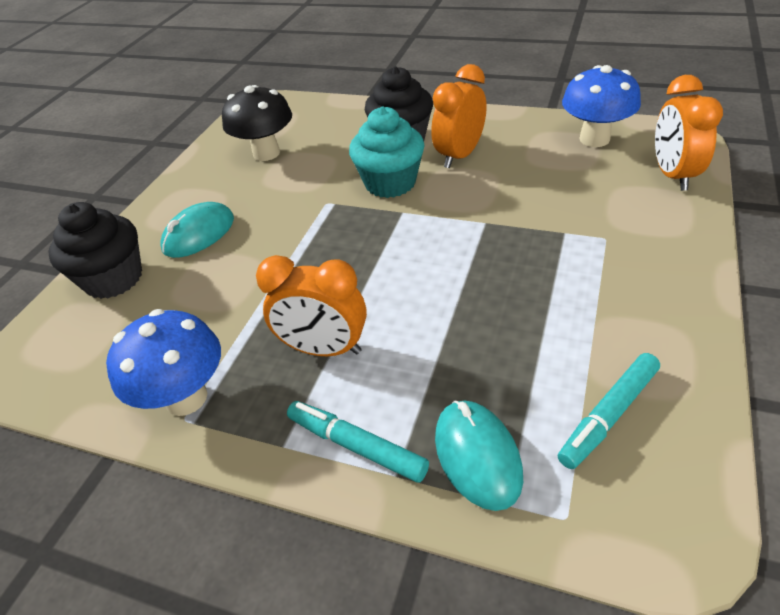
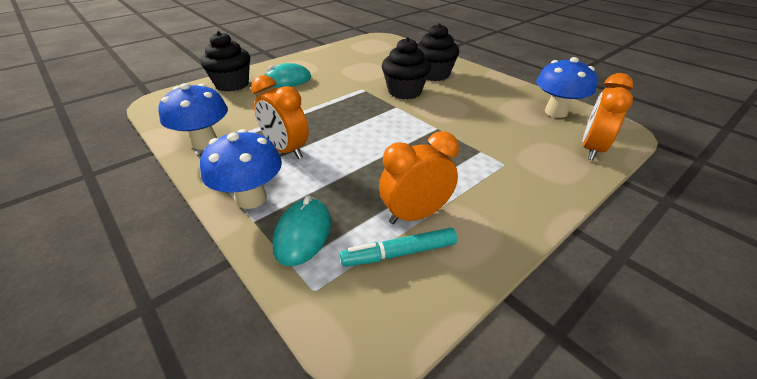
camera: 25 degrees right, 5 degrees down
(266, 153) = (357, 58): black mushroom -> none
(356, 446) = (251, 198): turquoise marker -> blue mushroom
(390, 183) = (404, 91): turquoise cupcake -> black cupcake
(459, 156) = (458, 92): orange clock -> orange clock (415, 215)

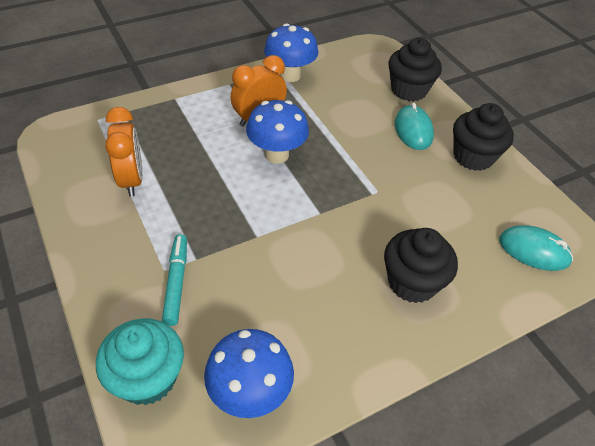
camera: 100 degrees right, 10 degrees up
(251, 198) = (200, 98): blue mushroom -> blue mushroom (276, 155)
(303, 234) = (147, 119): turquoise mouse -> turquoise mouse (534, 250)
(399, 253) = (100, 161): turquoise marker -> turquoise marker (176, 282)
(404, 91) = (359, 231): black cupcake -> black cupcake (473, 156)
(591, 149) = (147, 378): orange clock -> turquoise cupcake

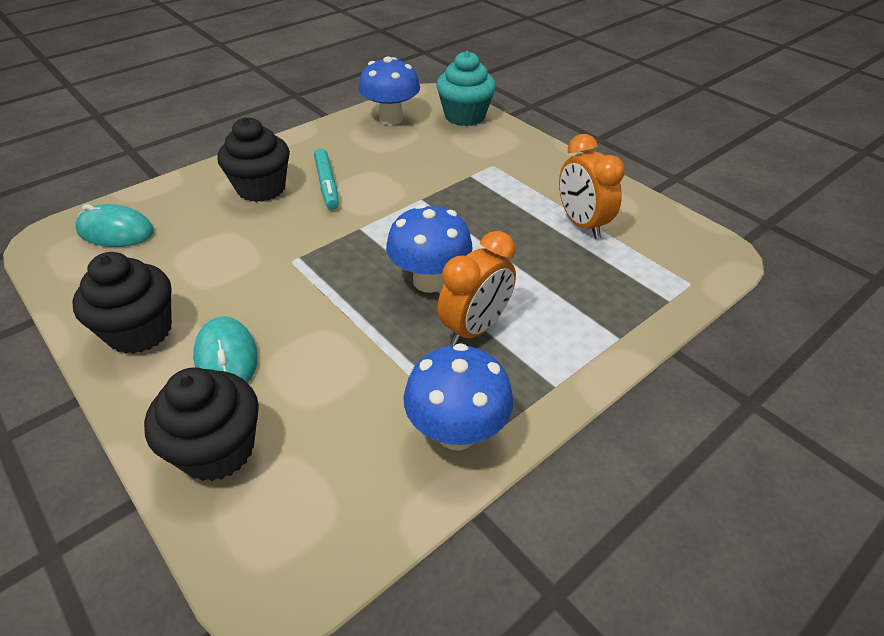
camera: 170 degrees right, 5 degrees down
(176, 282) = (477, 159): turquoise marker -> turquoise marker (327, 184)

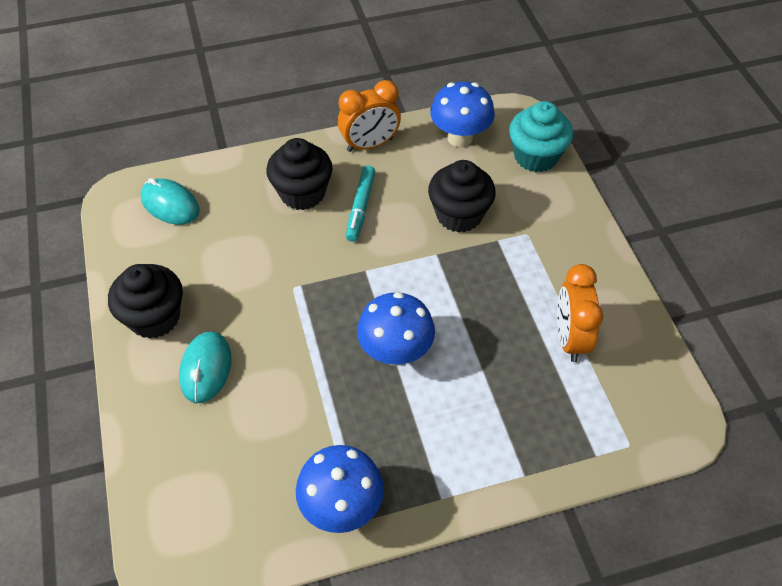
camera: 25 degrees right, 10 degrees up
(217, 449) = (170, 447): black cupcake -> black cupcake (459, 215)
(475, 328) = (407, 416): orange clock -> orange clock (370, 145)

